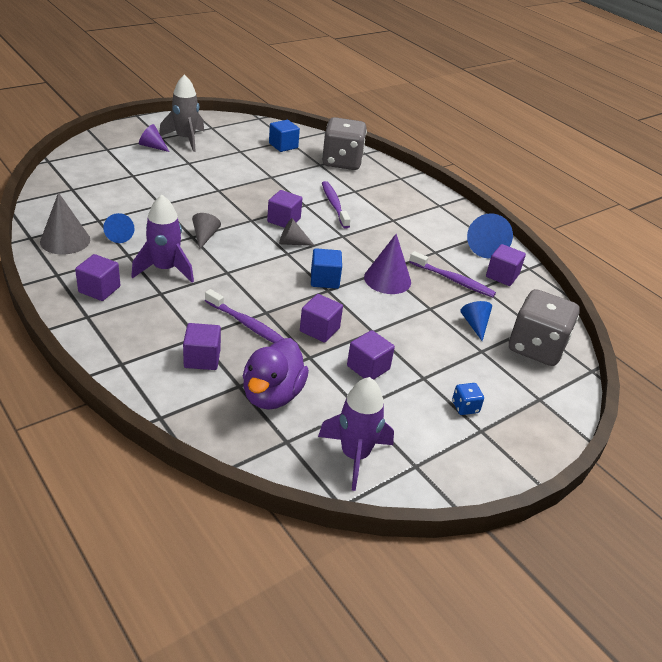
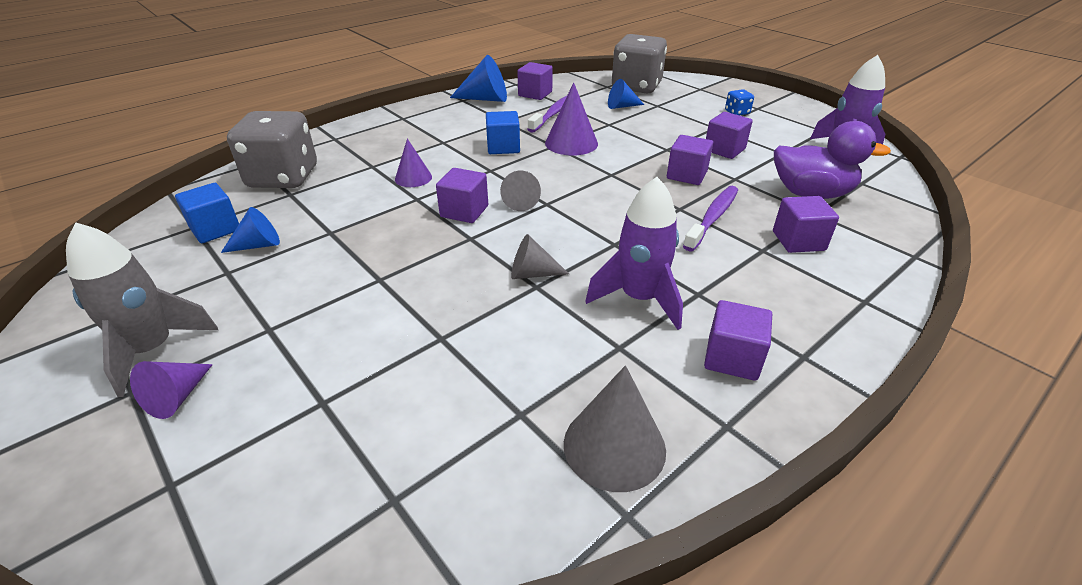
camera: 90 degrees left, 0 degrees up
(119, 235) = (565, 370): blue cone -> blue cone (258, 245)
(324, 280) = (592, 176): blue cube -> blue cube (503, 147)
(334, 205) = (413, 178): purple toothbrush -> purple cone

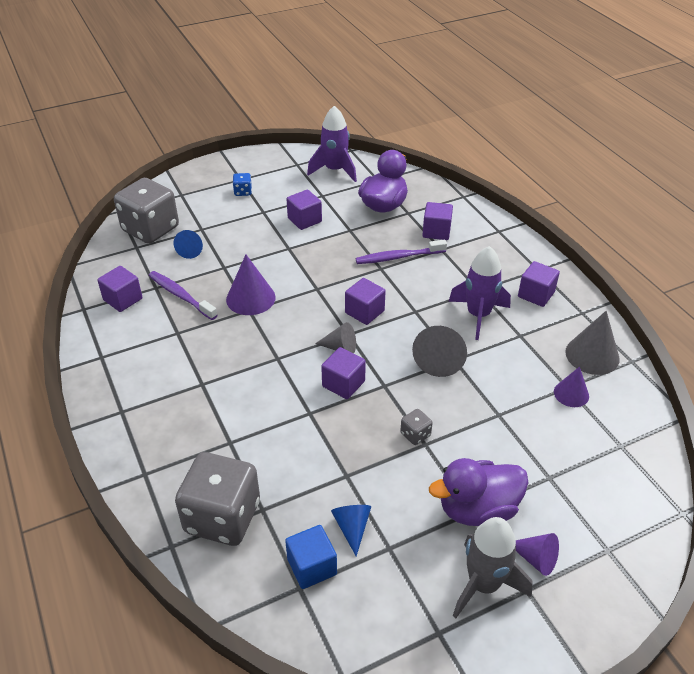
camera: 75 degrees left, 5 degrees up
(270, 333) = (477, 509): none -> purple duck
(393, 270) = (415, 434): none -> grey dice
(413, 178) = (270, 412): purple cone -> purple cone (571, 394)
(485, 99) = (111, 338): blue cone -> none
(503, 147) = (236, 342): blue cube -> none
(532, 274) = (440, 359): grey cone -> grey cone, size x1.59
(686, 175) = (335, 250): purple cube -> purple cube (364, 312)
(712, 218) = (398, 257): purple toothbrush -> purple toothbrush turned 60 degrees counterclockwise

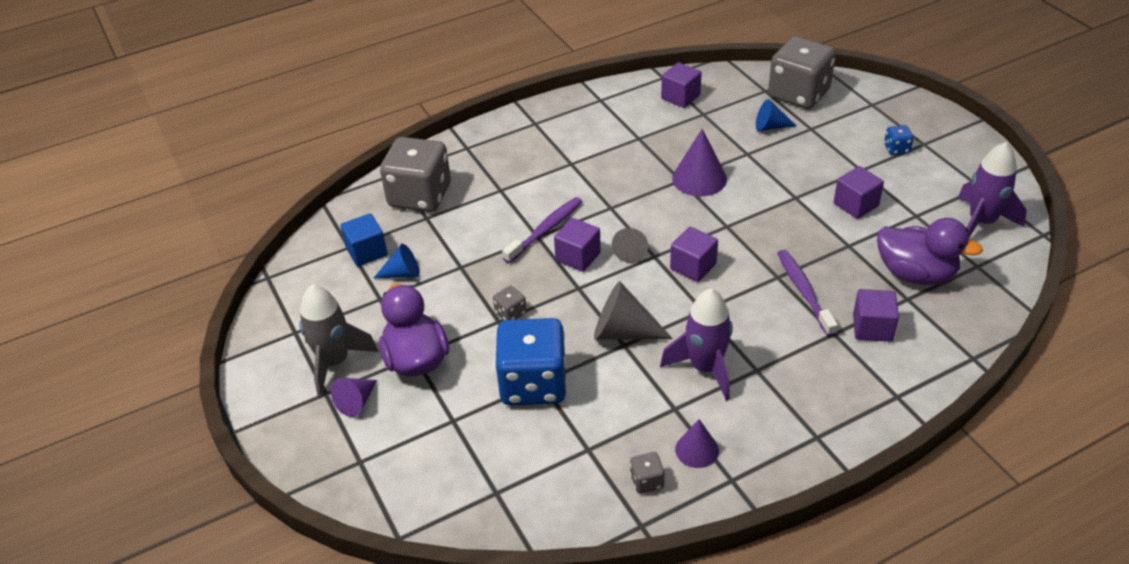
camera: 90 degrees right, 0 degrees up
(181, 296) = (693, 131): purple toothbrush -> purple toothbrush (545, 230)
(502, 419) = (533, 384): none -> blue dice
(536, 294) = (759, 430): purple cube -> none
(571, 394) = (576, 452): purple cone -> purple cone (697, 450)
(592, 355) = (647, 481): grey cone -> grey dice

